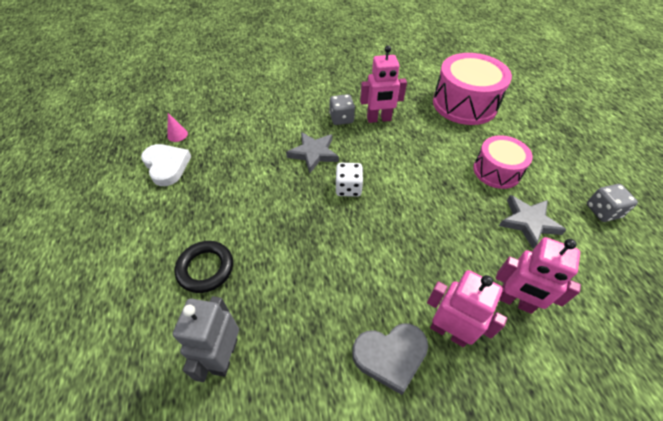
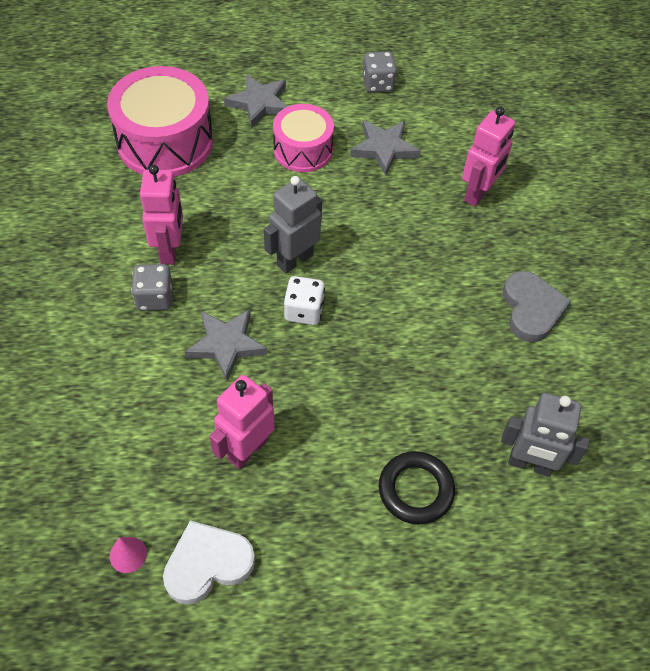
camera: 85 degrees left, 5 degrees up
(391, 178) = (294, 260): none -> grey robot
(449, 331) = (507, 255): pink robot -> pink robot (247, 449)
(528, 142) = (259, 103): none -> grey star

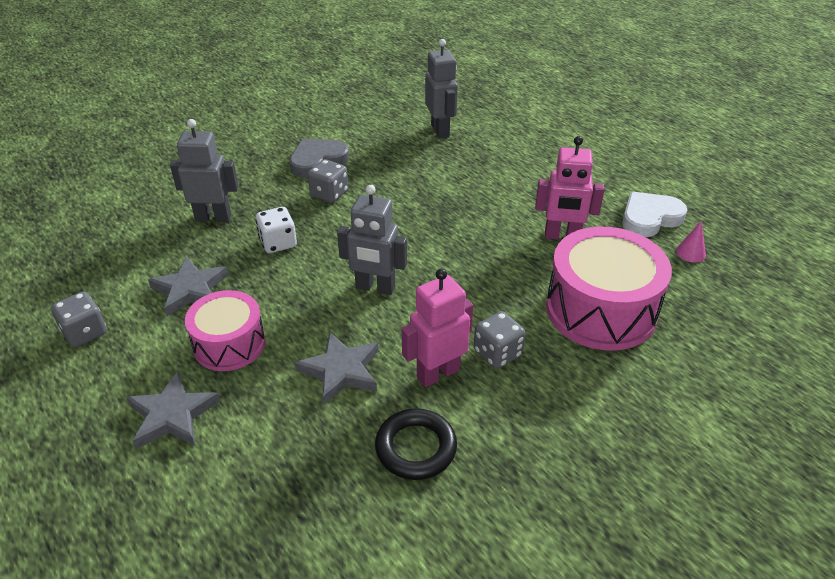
camera: 120 degrees left, 15 degrees down
(165, 142) = (294, 467): pink drum -> pink drum (601, 310)
(207, 564) = (650, 218): white heart -> white heart turned 120 degrees clockwise
(226, 345) = (495, 286): grey star -> grey star (341, 371)
(304, 311) = (422, 260): white dice -> white dice (278, 243)
(415, 490) = (505, 162): black ring -> black ring (416, 448)
(461, 292) = (329, 194): none -> grey dice
(478, 194) = (213, 217): pink robot -> grey robot

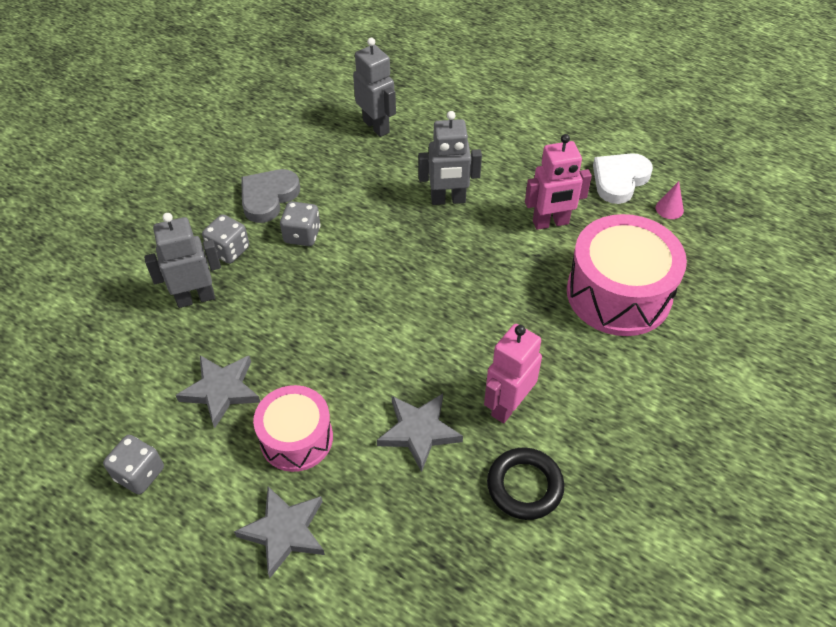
camera: 20 degrees left, 10 degrees up
(278, 243) = (281, 309): white dice -> none
(375, 288) = (405, 332): grey robot -> grey robot (448, 200)
(497, 353) = (550, 367): grey dice -> grey dice (229, 250)

